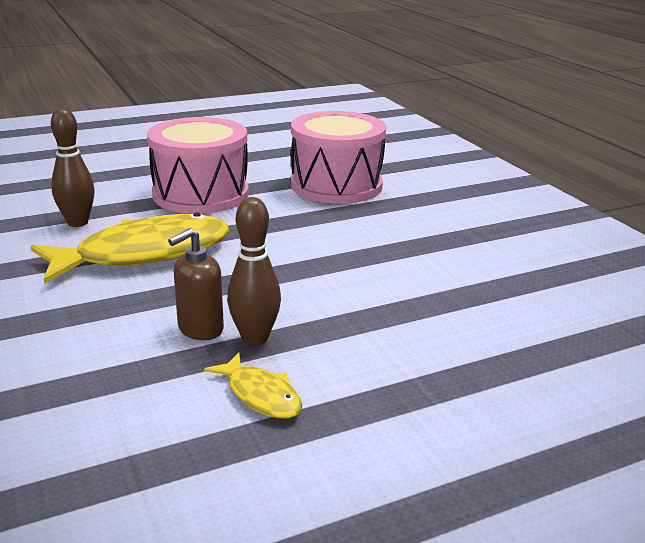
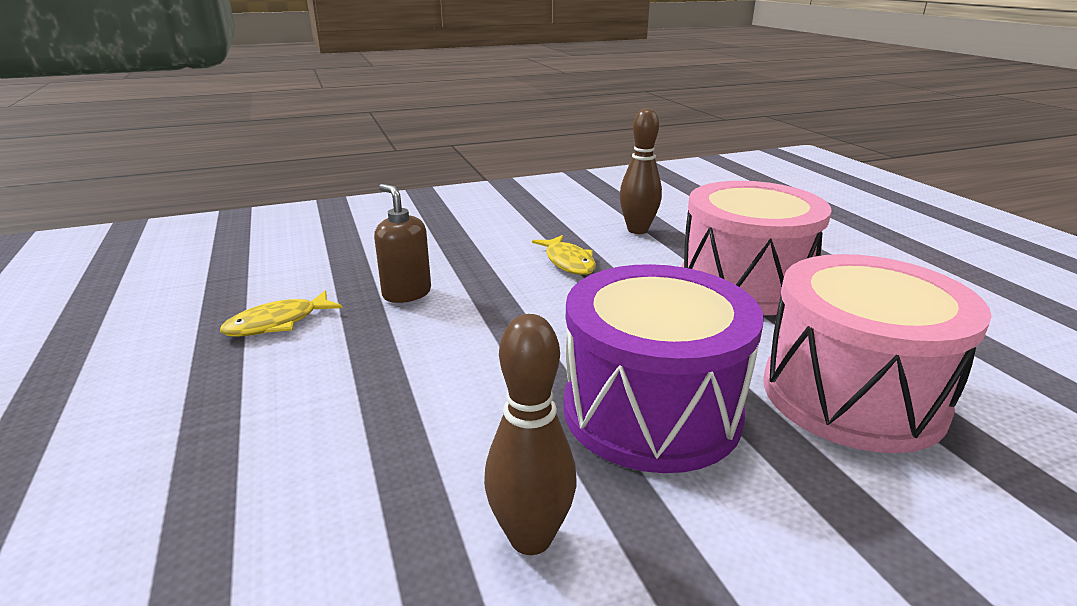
camera: 95 degrees right, 0 degrees up
(144, 254) = (568, 262): yellow fish -> yellow fish, size x0.47
(255, 338) = (376, 320): brown bowling pin -> brown bowling pin (530, 538)
(363, 232) = (651, 410): none -> purple drum

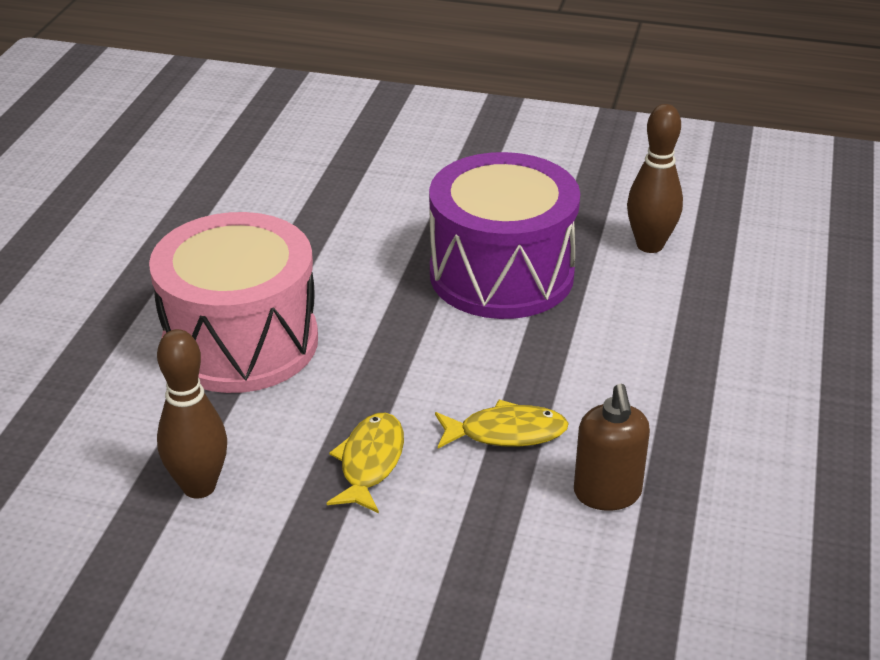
camera: 145 degrees left, 10 degrees up
(277, 323) = (775, 507): yellow fish -> yellow fish (506, 433)
(852, 395) = (351, 228): pink drum -> none

